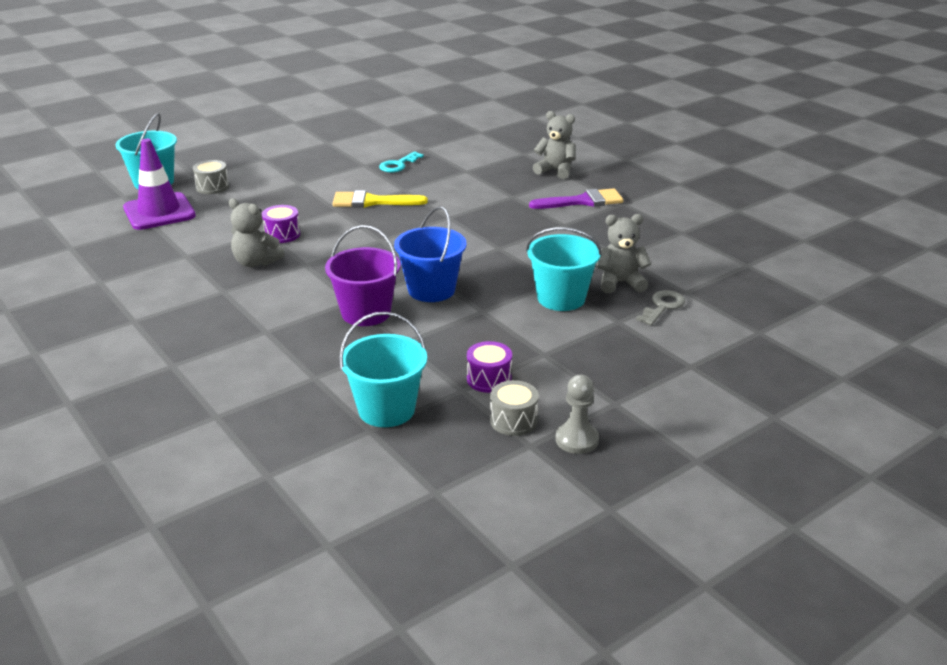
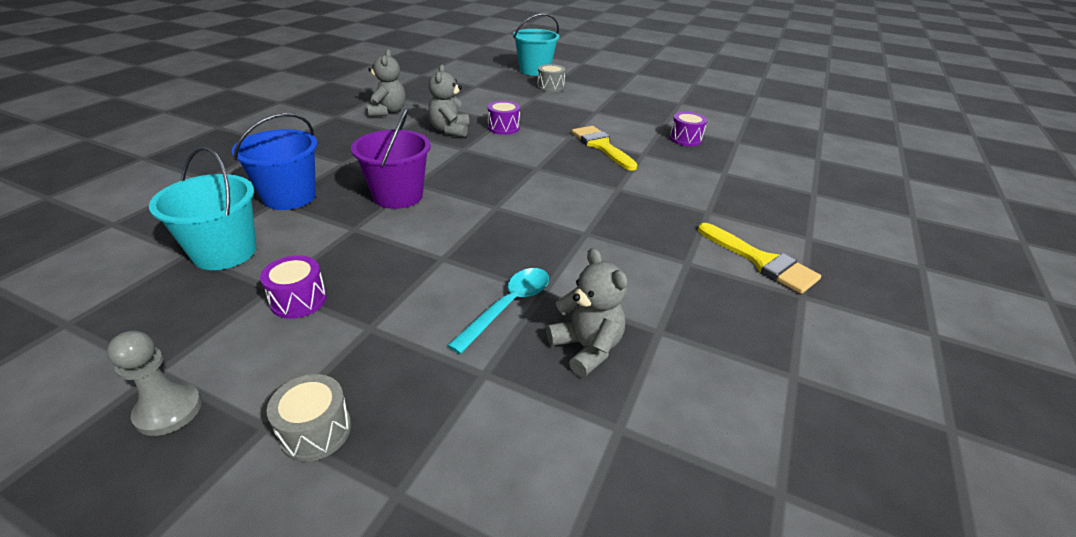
camera: 60 degrees right, 5 degrees up
(159, 212) = (494, 83): purple traffic cone -> none
(398, 165) = (685, 139): turquoise key -> purple drum
(431, 290) = (464, 217): blue bucket -> blue bucket (289, 197)
(513, 420) = (211, 342): grey drum -> grey drum (315, 431)
(555, 171) = (806, 223): grey teddy bear -> grey teddy bear (387, 112)
(561, 298) = (508, 306): turquoise bucket -> turquoise spoon
(583, 201) = (761, 261): purple brush -> yellow brush
(662, 306) = (554, 411): grey key -> none

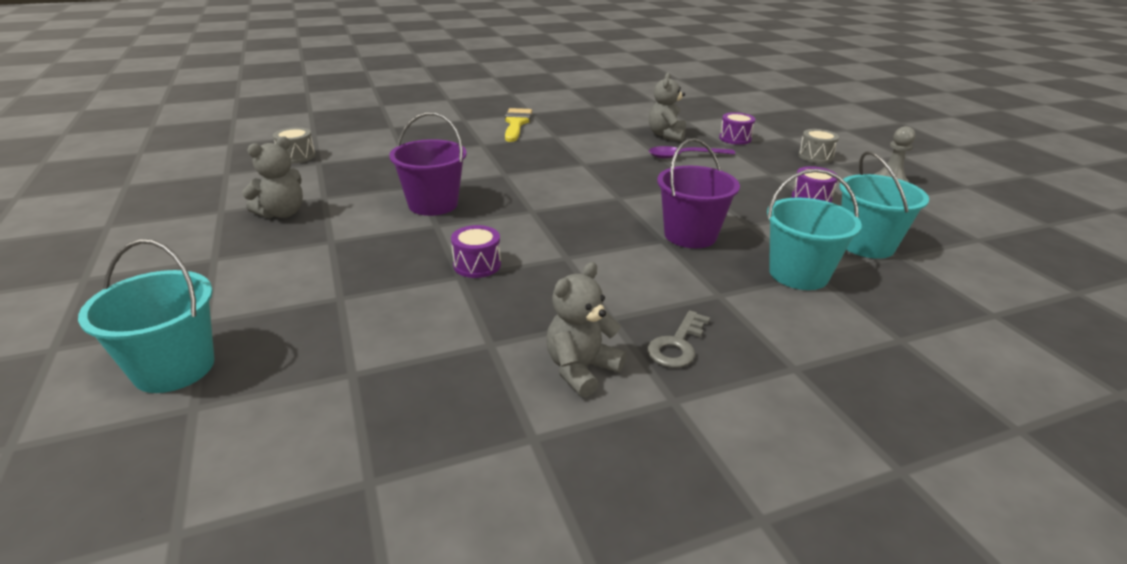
camera: 135 degrees left, 5 degrees down
(289, 197) = (798, 274): blue bucket -> turquoise bucket
(349, 132) = (677, 345): none -> grey key
(450, 130) = (543, 289): grey teddy bear -> grey teddy bear (282, 213)
(508, 306) = (684, 156): turquoise spoon -> purple spoon
(550, 87) = (266, 308): grey drum -> grey drum (297, 156)
(601, 146) = (433, 204): yellow brush -> purple bucket
(685, 139) = (348, 180): purple drum -> purple drum (735, 138)

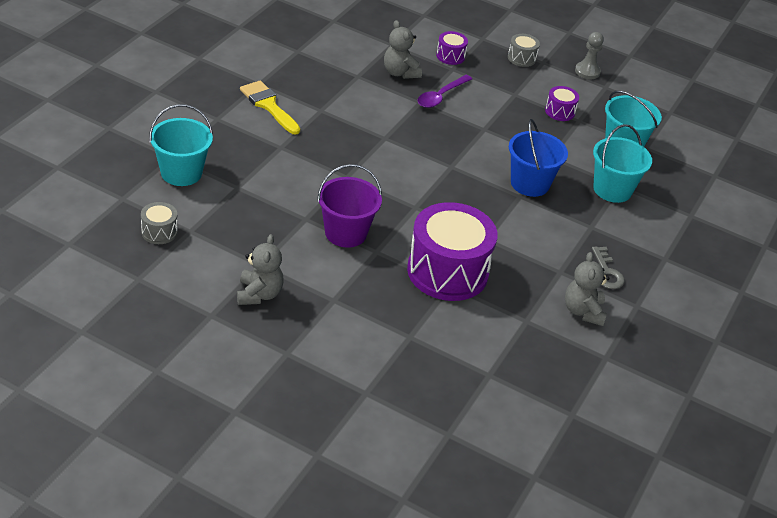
camera: 45 degrees left, 10 degrees up
(174, 368) = (402, 424): turquoise bucket -> turquoise bucket (181, 173)
(477, 265) = (447, 271): purple drum -> purple drum, size x2.30
(690, 235) = (530, 183): purple bucket -> blue bucket

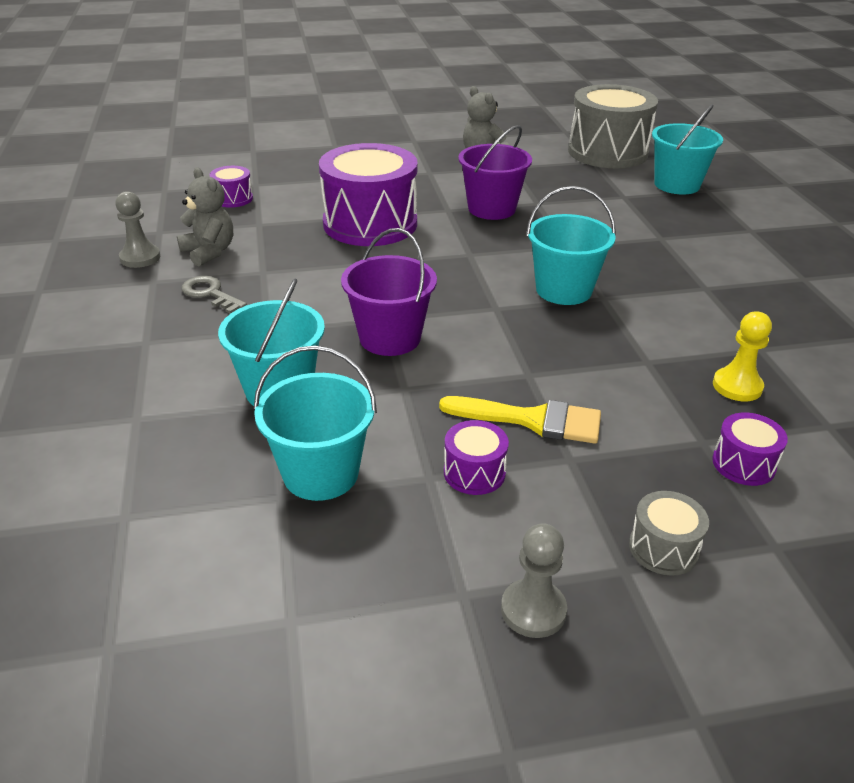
camera: 145 degrees right, 5 degrees down
(159, 232) = (607, 152): grey drum -> grey drum, size x2.30
(268, 105) = (748, 264): yellow brush -> yellow brush (532, 420)
(398, 153) = (563, 290): none -> turquoise bucket
(400, 73) = (737, 386): grey teddy bear -> yellow pawn
(441, 96) = (642, 385): purple spoon -> none
(523, 365) = (233, 199): none -> purple drum
(530, 183) = (390, 338): blue bucket -> purple bucket
(634, 334) = (140, 258): none -> grey pawn

